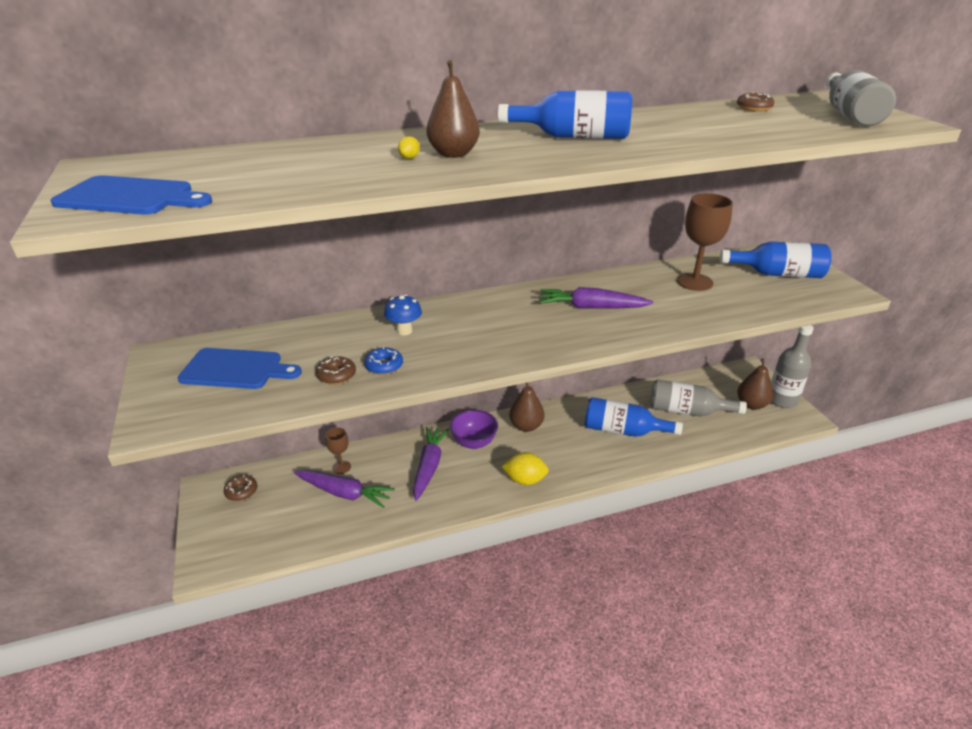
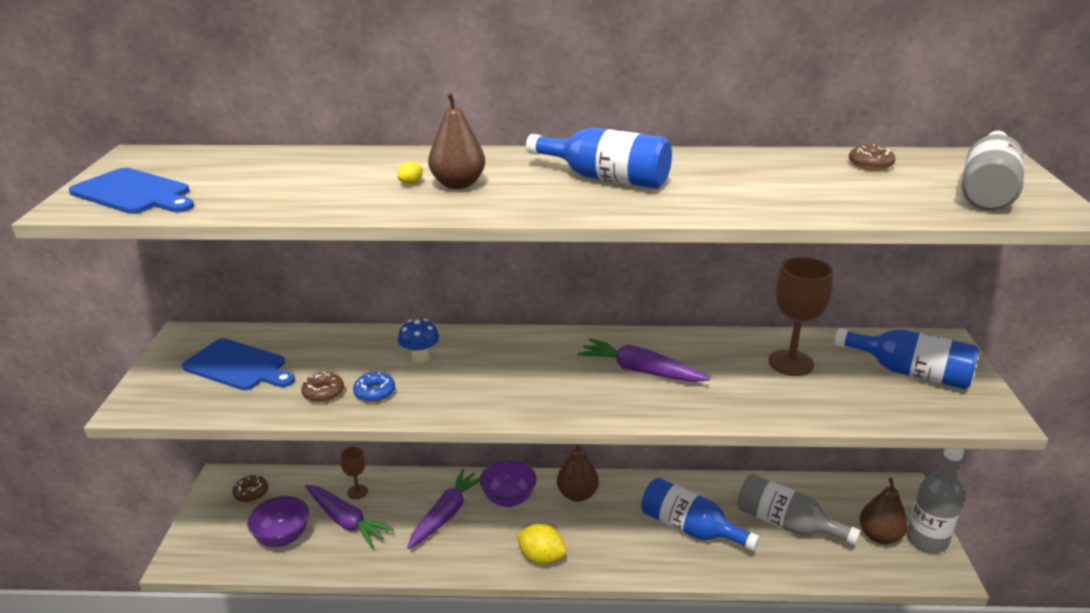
camera: 20 degrees right, 5 degrees down
(294, 521) = (282, 538): none -> purple bowl

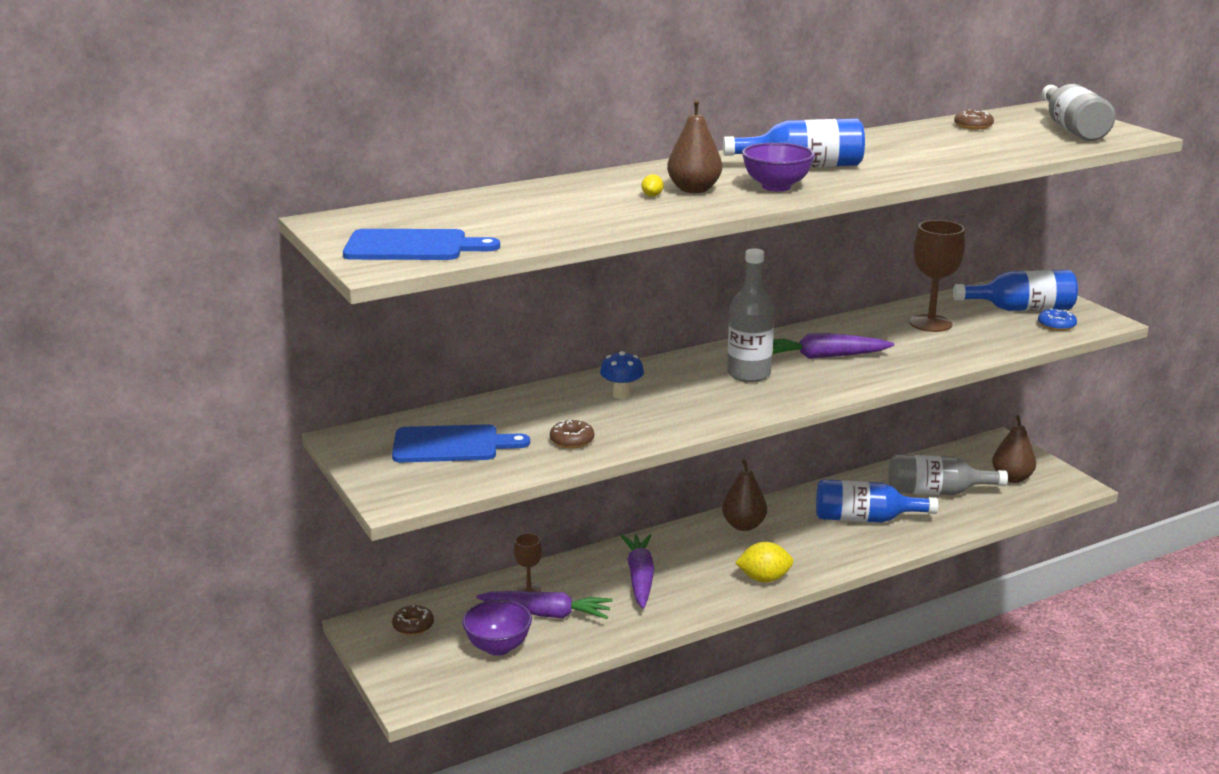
camera: 30 degrees left, 5 degrees down
(374, 392) = (620, 428): blue donut -> blue donut (1056, 325)
(508, 499) = (685, 548): purple bowl -> purple bowl (776, 187)
(926, 540) = (1046, 470): grey bottle -> grey bottle (749, 374)

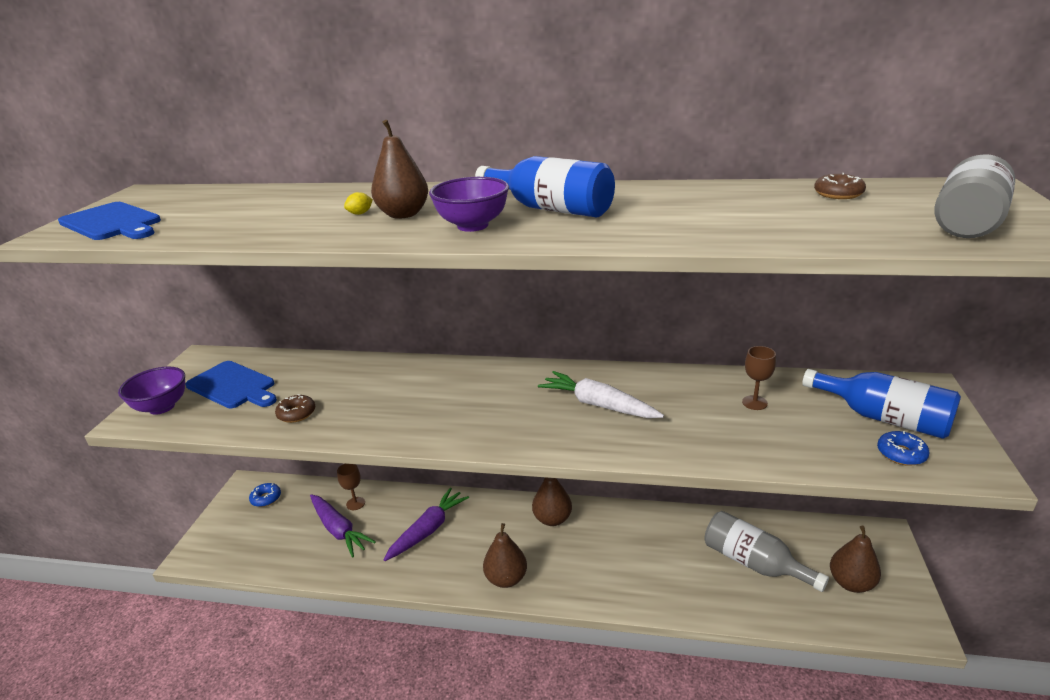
camera: 40 degrees right, 5 degrees up
(413, 625) = (266, 498): brown donut -> blue donut
(498, 647) = (281, 542): purple bowl -> purple bowl (162, 407)
(621, 395) = (394, 384): blue mushroom -> none
(749, 374) = (511, 399): grey bottle -> none
(764, 579) = (506, 578): yellow lemon -> brown pear
(824, 357) = (598, 405): purple carrot -> white carrot
(865, 519) = (655, 560): blue bottle -> none
(930, 323) = (754, 403): brown goblet -> brown goblet, size x0.54

